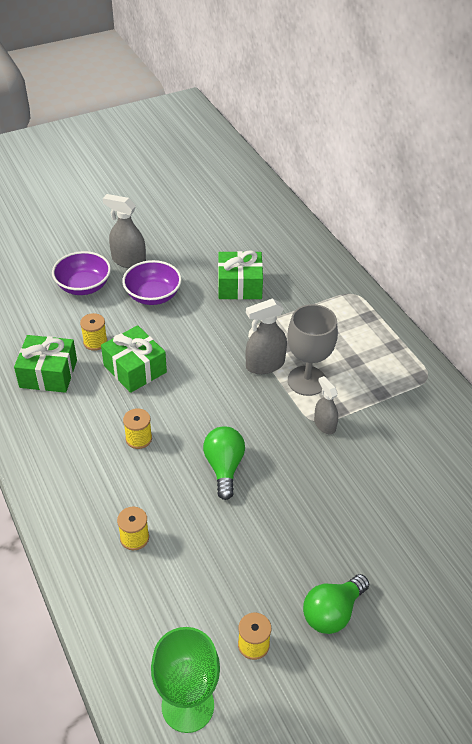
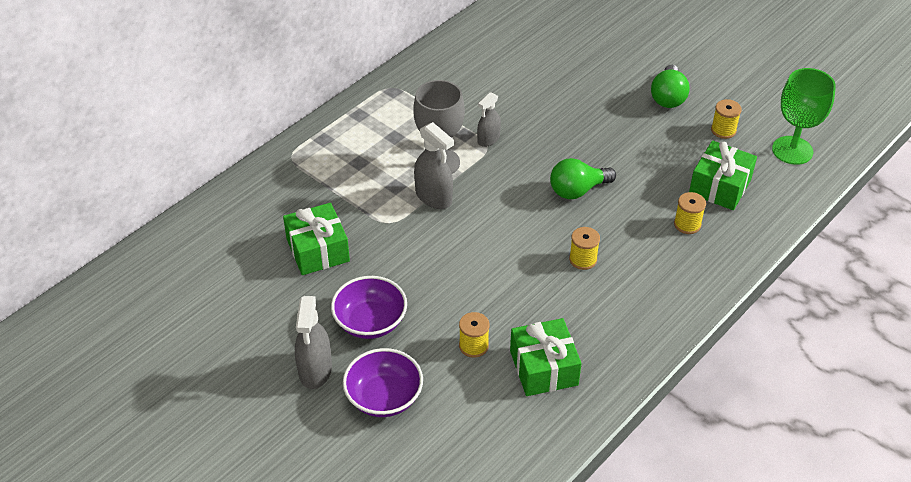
camera: 110 degrees left, 0 degrees up
(135, 369) = (495, 295): green gift -> green gift (720, 186)
(332, 612) = (668, 97): green light bulb -> green light bulb turned 75 degrees clockwise

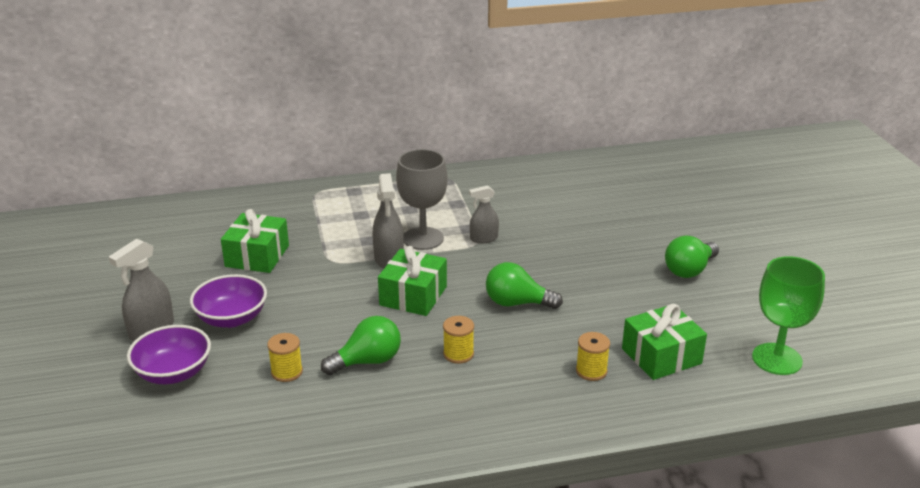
camera: 35 degrees right, 15 degrees down
(524, 302) = (367, 361): none -> green light bulb
(543, 368) = (322, 416): green gift -> green gift (413, 296)
(723, 130) = (718, 315): yellow spool -> none

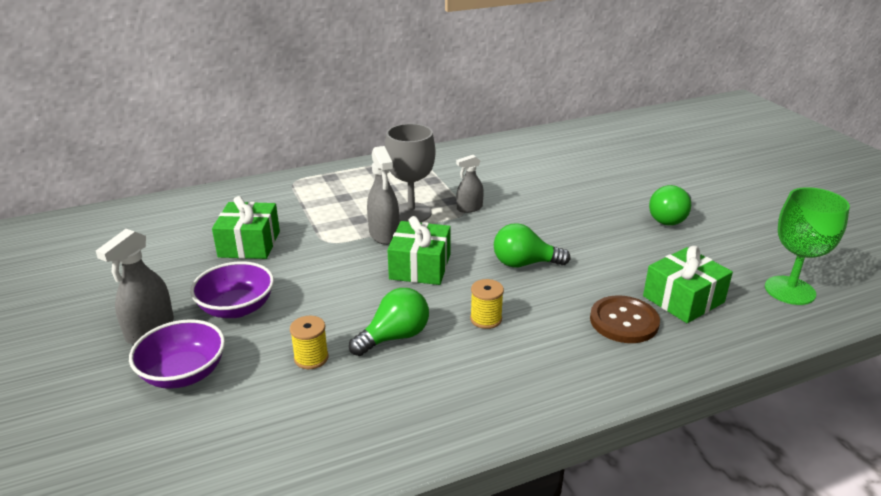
camera: 10 degrees left, 0 degrees up
(591, 371) = (624, 321): yellow spool -> brown button

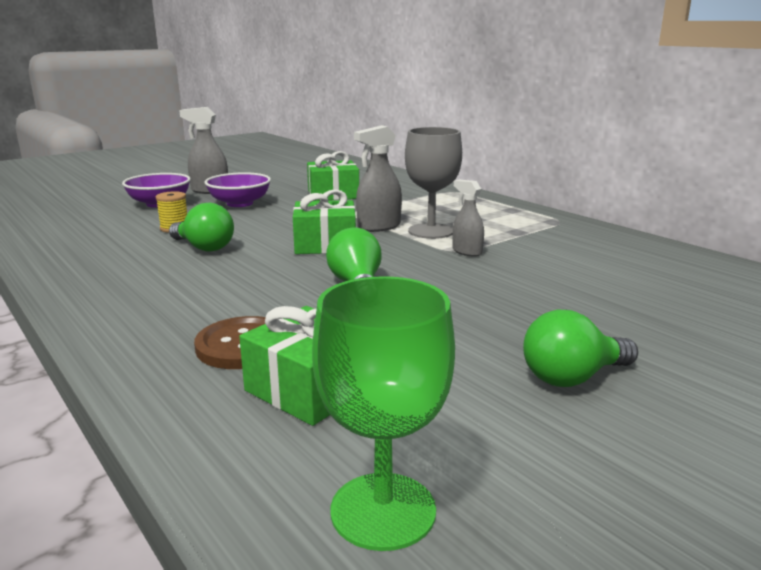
camera: 75 degrees right, 10 degrees down
(486, 319) = (237, 276): yellow spool -> none
(669, 219) = (572, 377): green light bulb -> green light bulb turned 45 degrees counterclockwise

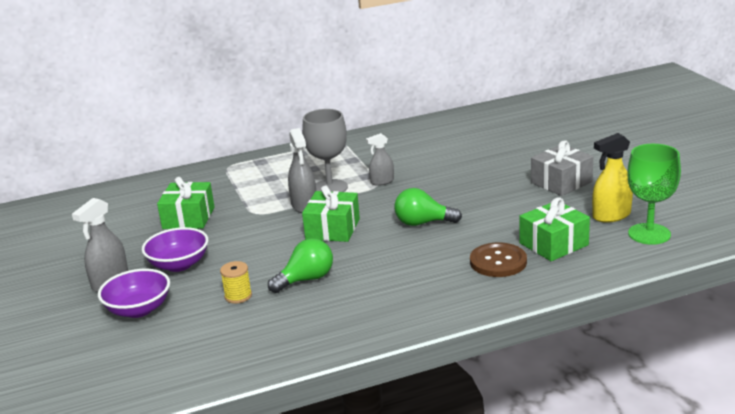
camera: 70 degrees left, 5 degrees up
(455, 447) = (611, 215): none -> yellow spray bottle
(572, 377) = (561, 182): green light bulb -> grey gift

